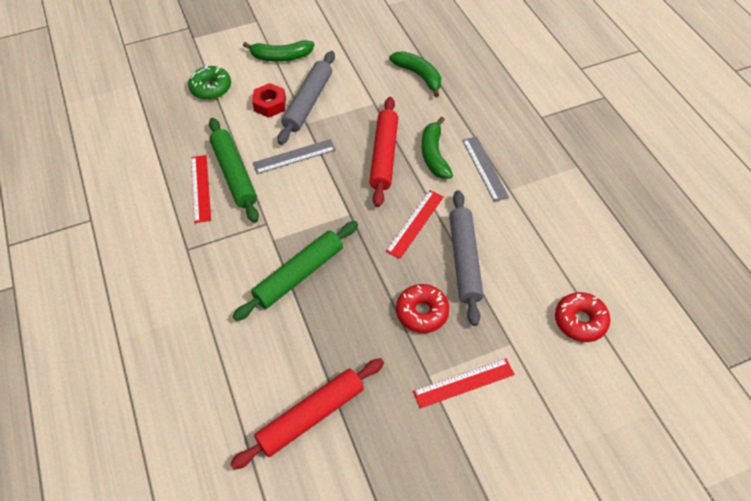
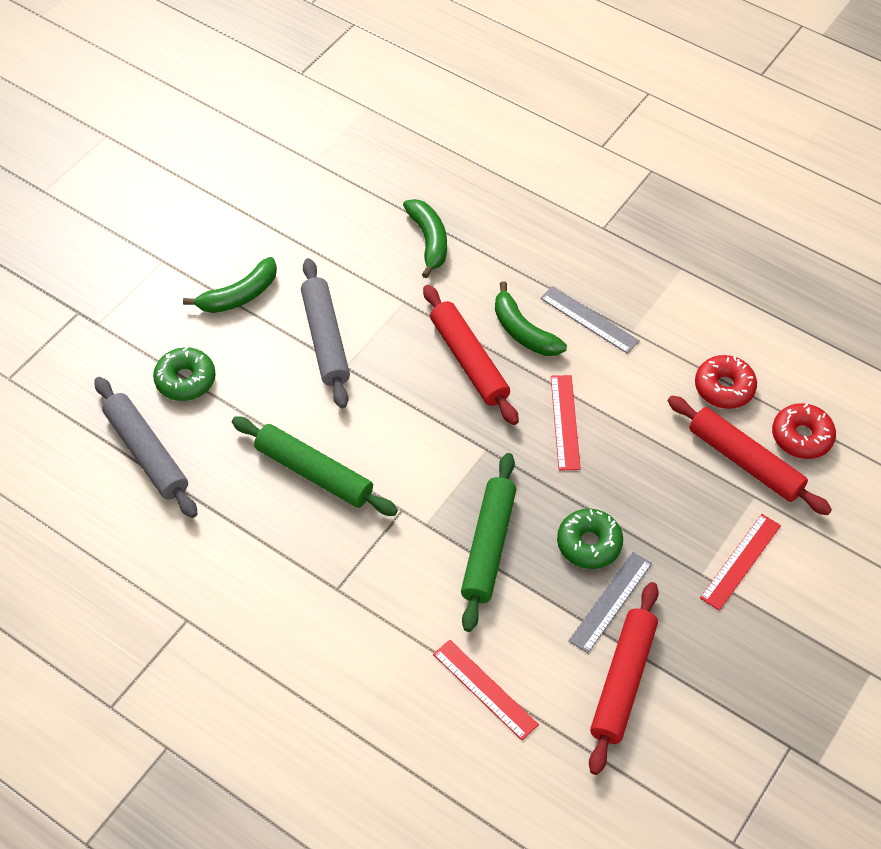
camera: 35 degrees left, 0 degrees up
(200, 188) = (288, 510): red ruler -> red ruler (485, 689)
(270, 104) = (280, 365): red nut -> none
(294, 156) = (366, 415): grey ruler -> grey ruler (610, 602)
(365, 310) = (589, 544): none -> green donut
(419, 75) = (429, 241): green banana -> green banana turned 60 degrees clockwise
(422, 312) = (647, 514): red donut -> red donut (724, 388)
(464, 260) = (647, 435): grey rolling pin -> grey rolling pin (147, 453)
(522, 315) = (745, 461): none -> red rolling pin

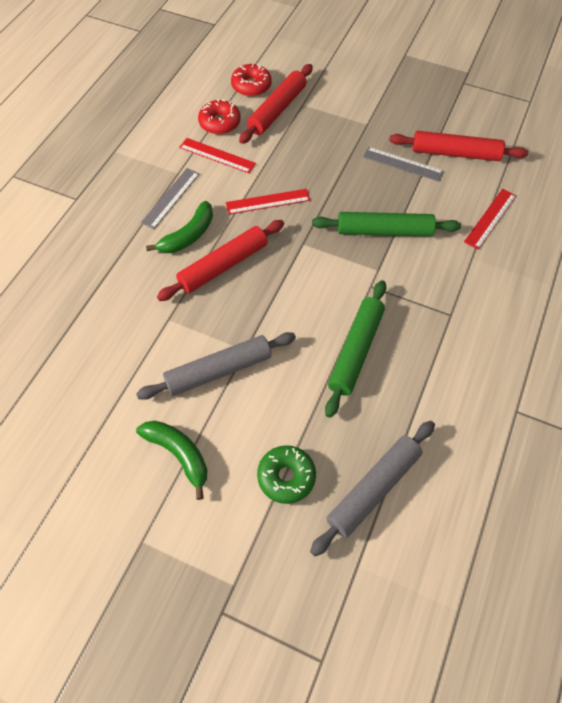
camera: 100 degrees left, 5 degrees up
(429, 241) = (98, 313): green banana -> none
(589, 544) = (364, 178): green donut -> none
(740, 561) = (352, 108): red ruler -> red ruler (217, 155)

